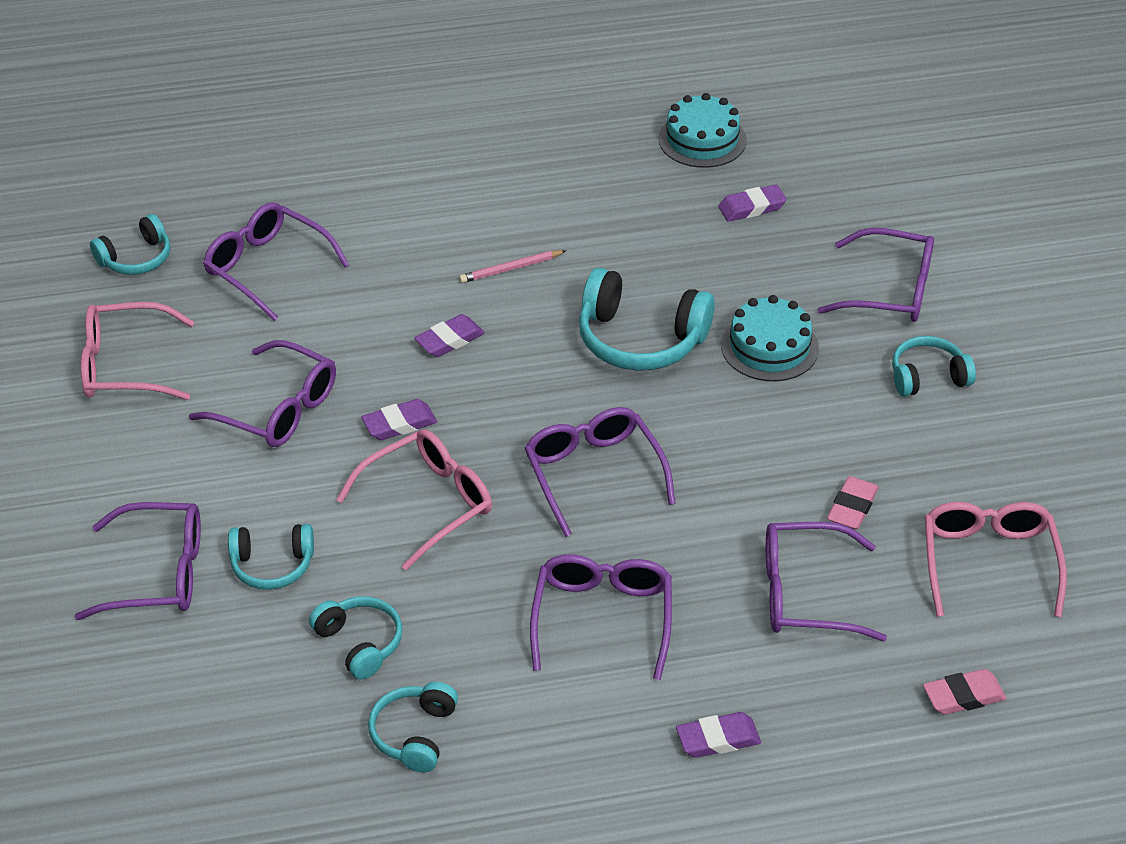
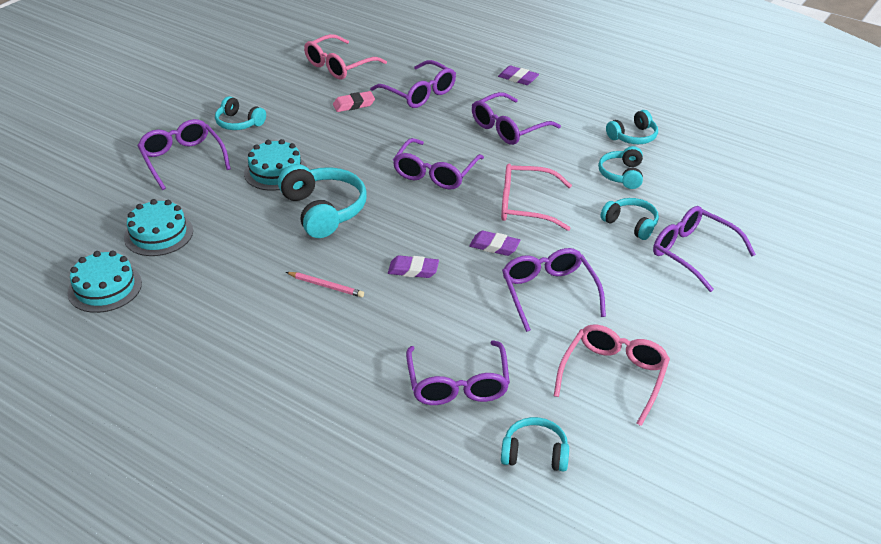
camera: 135 degrees left, 5 degrees down
(125, 366) = (613, 376): pink glasses -> pink glasses turned 105 degrees counterclockwise
(752, 207) = (158, 234): purple eraser -> turquoise cake
(963, 696) = (416, 45): pink eraser -> none

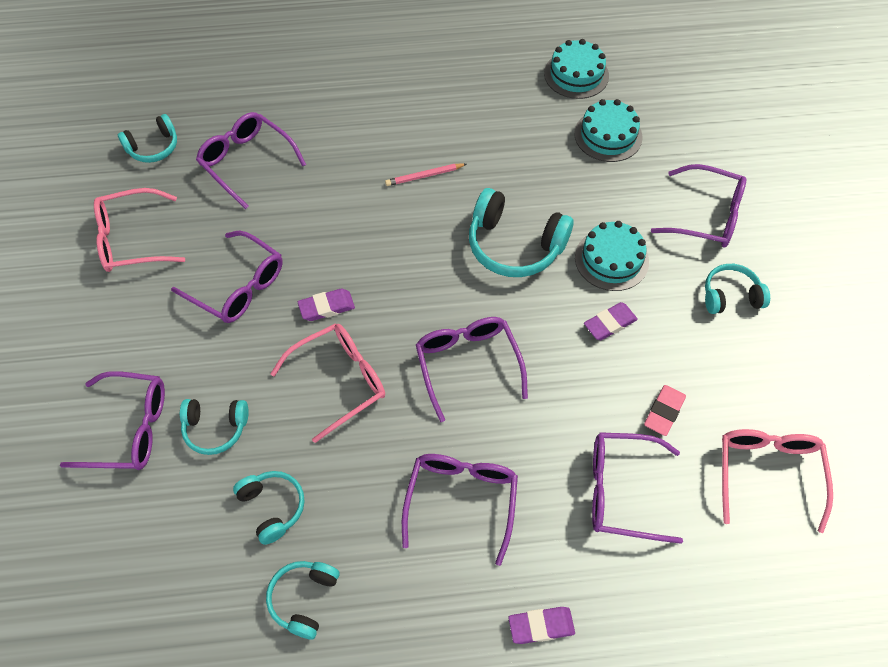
camera: 140 degrees right, 20 degrees up
(413, 270) = (372, 235): purple eraser -> purple eraser (610, 323)
(613, 376) = (132, 239): pink glasses -> pink glasses turned 90 degrees clockwise

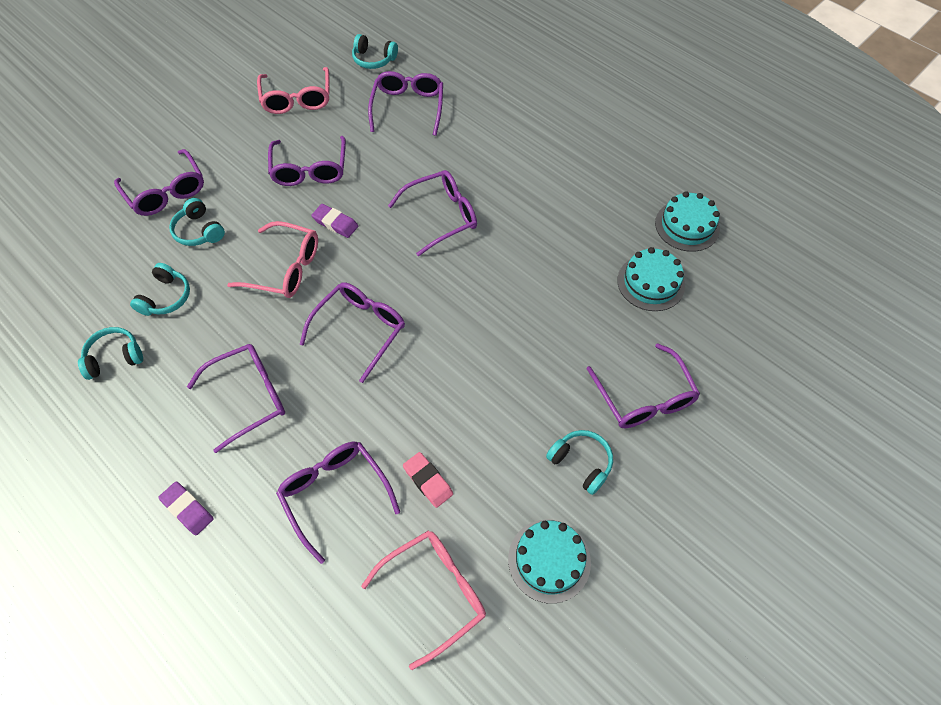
camera: 50 degrees right, 0 degrees up
(132, 239) = (297, 99): pink glasses -> pink glasses turned 135 degrees counterclockwise
(402, 223) = (441, 216): none -> purple glasses
(424, 176) = (493, 201): pink pencil -> none
(514, 245) = (487, 291): turquoise headphones -> none
(610, 323) = (475, 394): purple eraser -> none
(611, 259) = (535, 359): turquoise cake -> turquoise cake (549, 560)
(664, 412) = (428, 481): pink eraser -> pink eraser turned 60 degrees clockwise

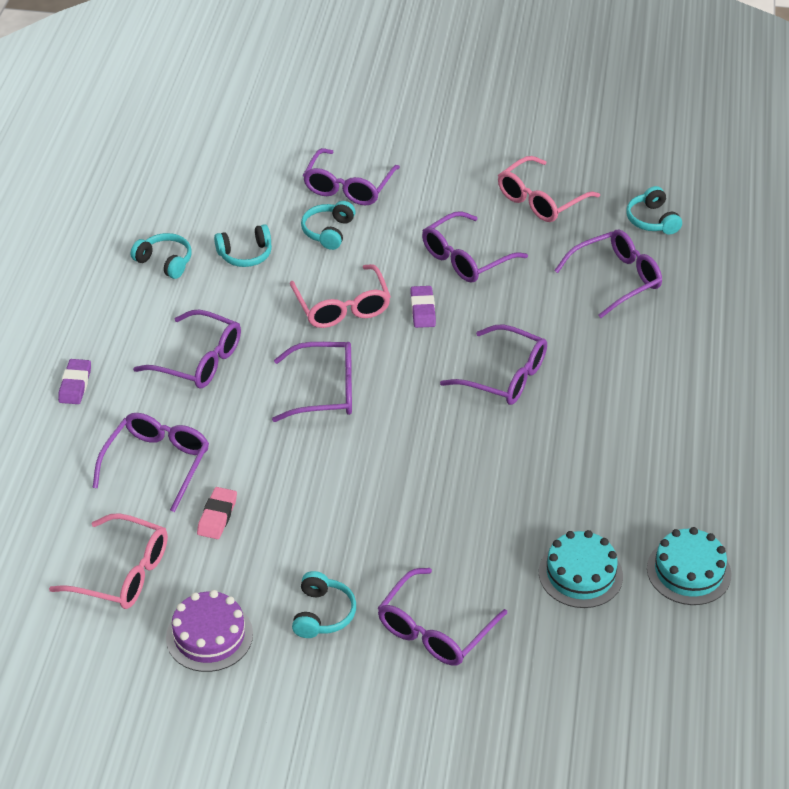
camera: 55 degrees right, 15 degrees down
(549, 560) = (209, 636): turquoise cake -> purple cake

